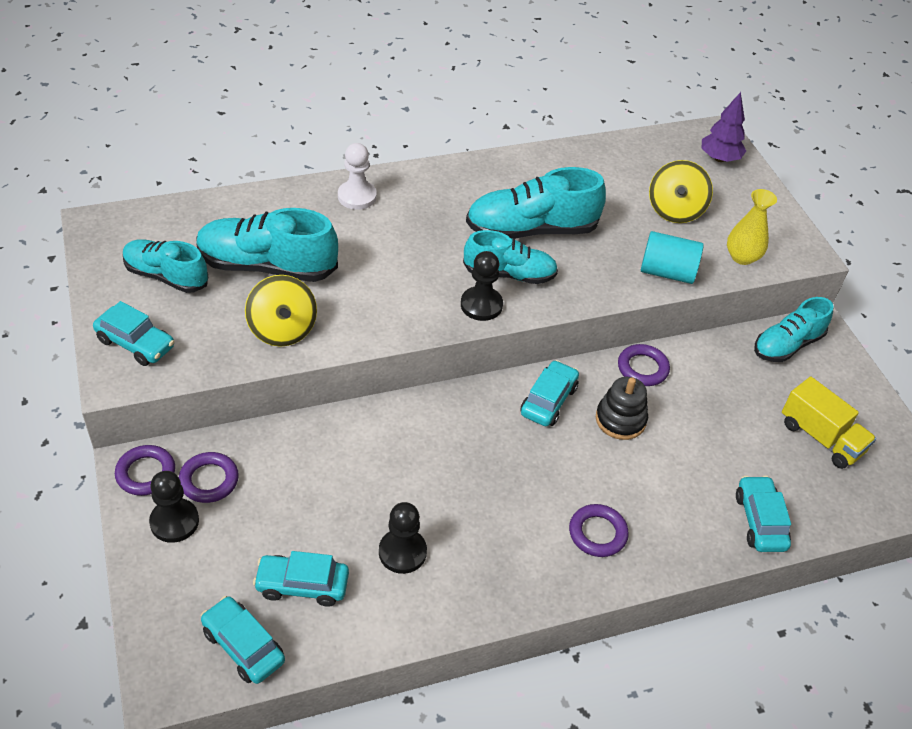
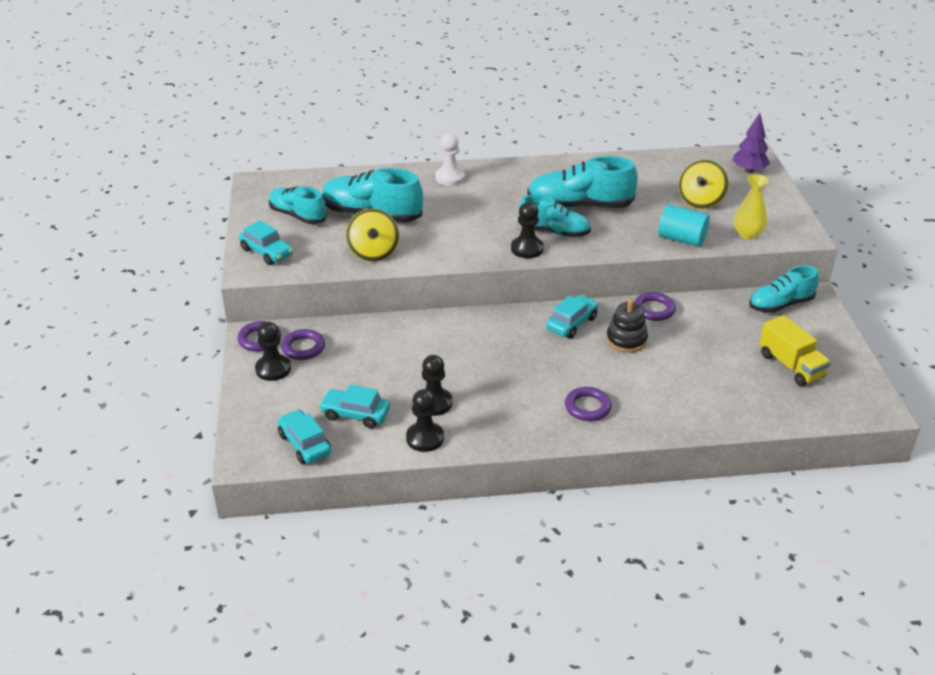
camera: 15 degrees right, 10 degrees down
(403, 613) = (425, 438): none -> black pawn
(760, 521) = (722, 413): turquoise car -> none

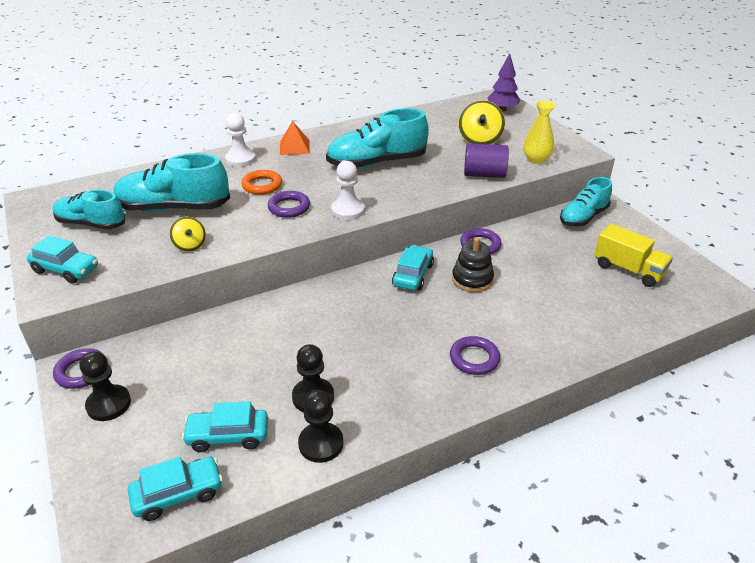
camera: 20 degrees left, 0 degrees up
(303, 348) = (138, 369): purple ring -> purple ring (289, 207)
(304, 444) = (178, 494): turquoise car -> turquoise car turned 120 degrees clockwise
(373, 252) = (190, 245): yellow spinning top -> yellow spinning top, size x0.61
(459, 208) = (262, 185): none -> orange ring
(507, 174) = (294, 147): none -> orange pyramid
(527, 249) = (348, 210): black pawn -> white pawn
(554, 232) = (365, 190): turquoise shoe -> none
(682, 239) = (484, 174): turquoise cylinder -> purple cylinder

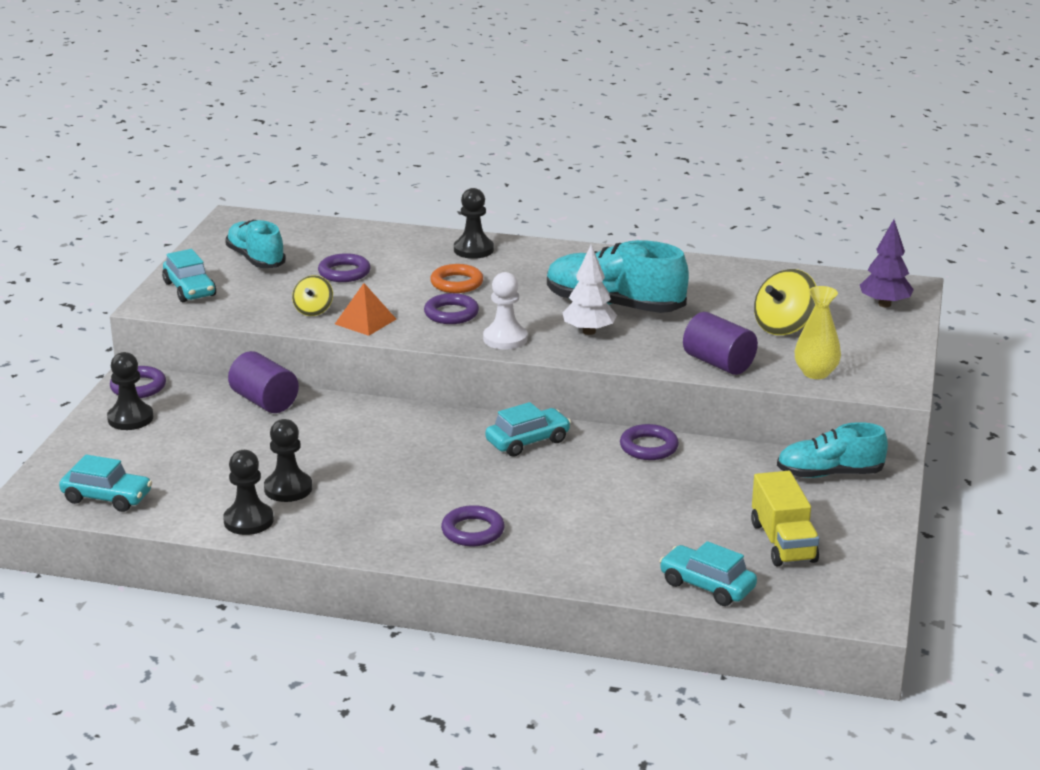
camera: 40 degrees right, 10 degrees down
(174, 208) = (344, 272): turquoise shoe -> purple ring
(202, 333) = (264, 401): none -> purple cylinder
(228, 436) = (187, 481): turquoise car -> turquoise car (707, 586)
(240, 159) = (473, 250): white pawn -> black pawn
(294, 147) = (549, 257): orange pyramid -> orange pyramid (365, 321)
(388, 184) = (589, 331): none -> white tree
(472, 279) = (583, 472): black stacking toy -> none

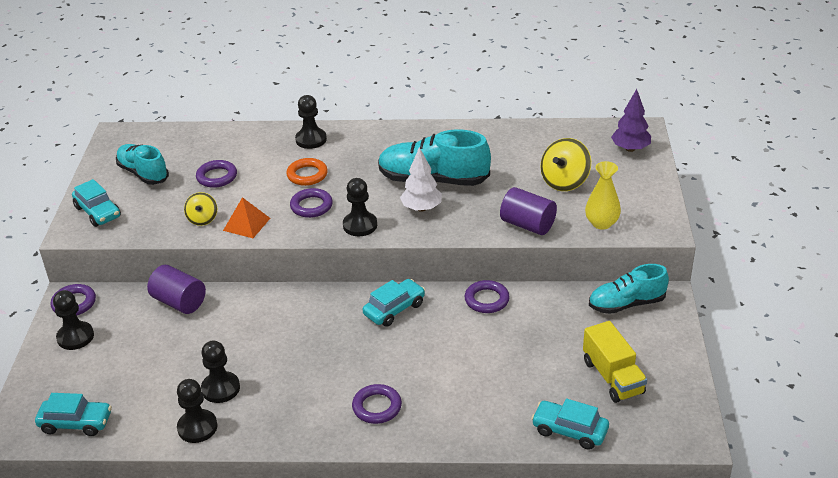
camera: 10 degrees left, 10 degrees up
(505, 339) = (360, 225): white pawn -> black pawn

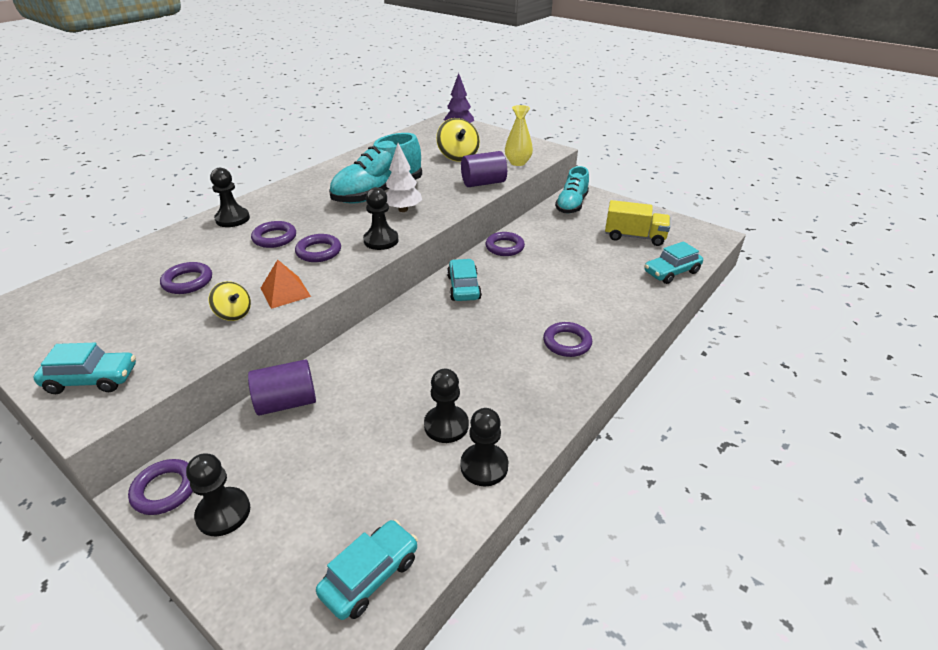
camera: 55 degrees left, 0 degrees up
(143, 173) = (92, 322): turquoise shoe -> none
(307, 175) = (274, 238): orange ring -> purple ring

